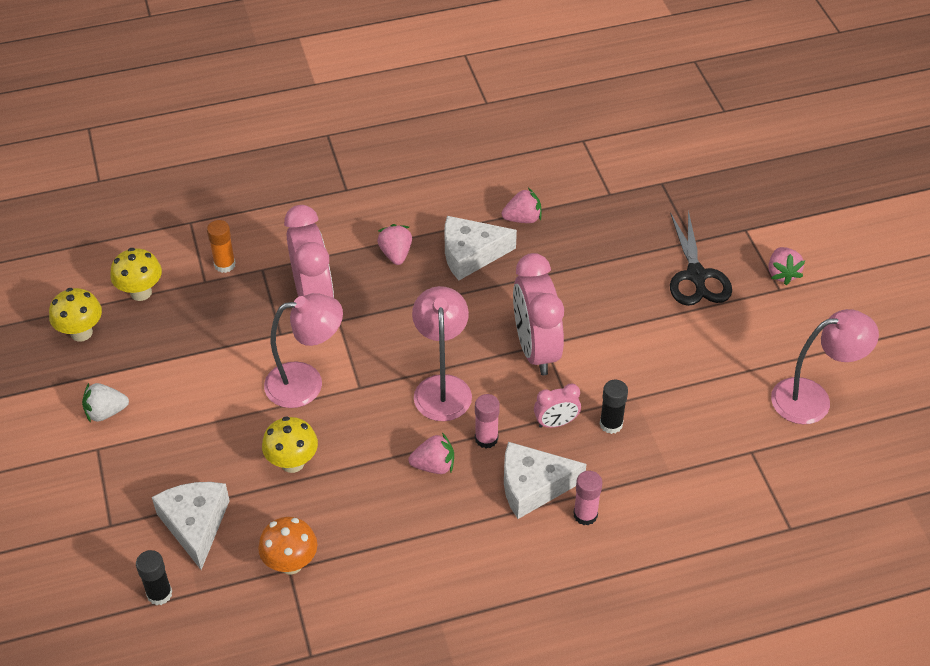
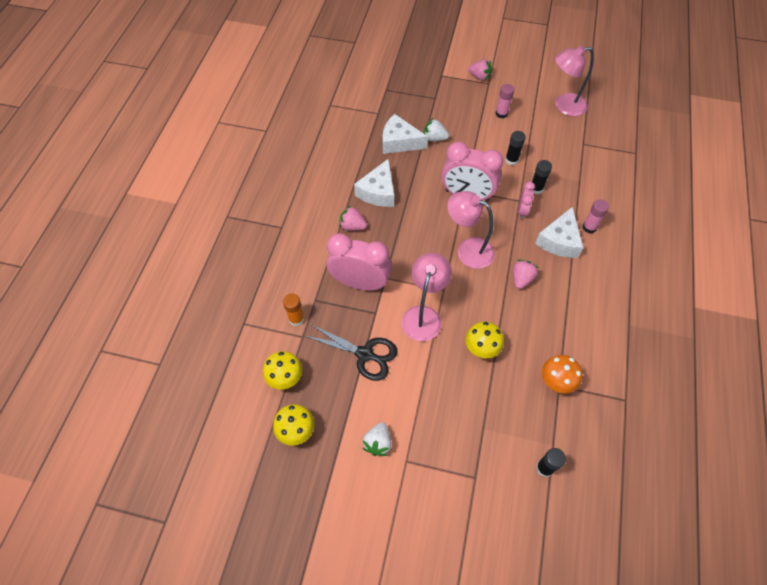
camera: 60 degrees left, 10 degrees up
(195, 524) = (500, 424): white cheese -> white cheese (399, 142)
(486, 438) = (516, 246): pink glue stick -> pink glue stick (501, 114)
(522, 218) = (368, 157): pink strawberry -> none
(613, 272) = (434, 138): none -> white strawberry
(644, 375) = (511, 160): none -> black glue stick
(696, 276) = (459, 108): black scissors -> black scissors (365, 354)
(813, 399) = (564, 106): pink lamp -> pink lamp turned 120 degrees counterclockwise

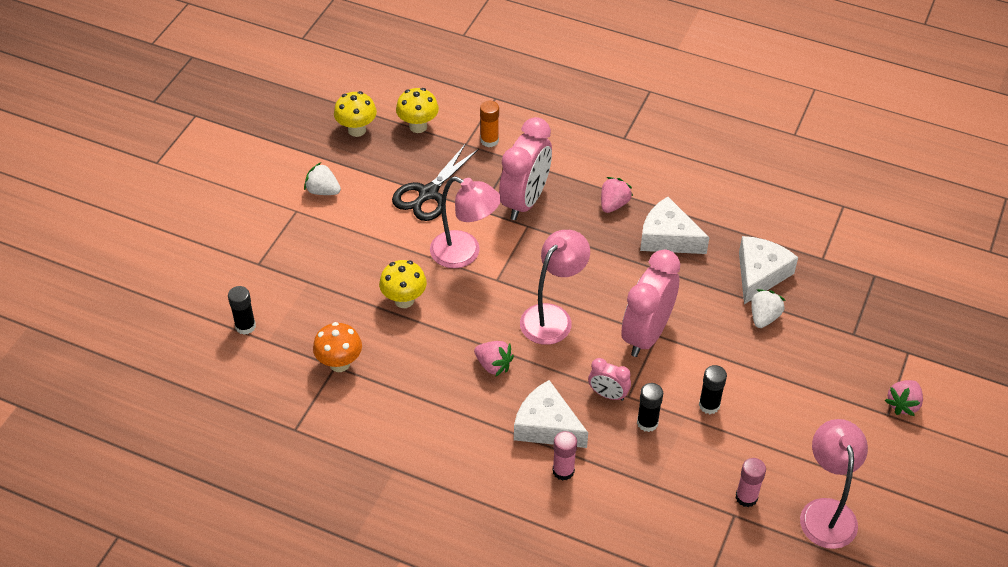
camera: 100 degrees right, 10 degrees down
(501, 114) = (812, 415): pink glue stick -> pink glue stick (746, 497)

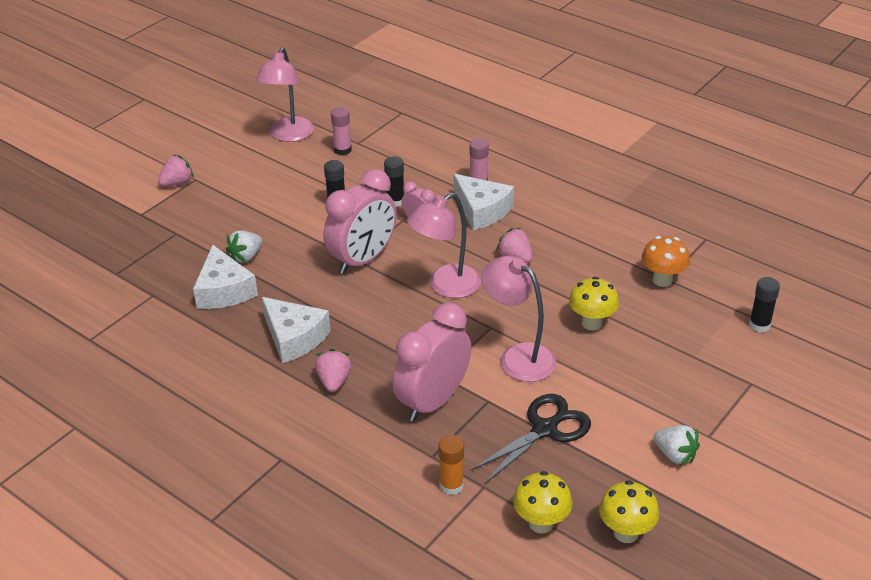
camera: 165 degrees left, 10 degrees down
(613, 204) = (334, 381): pink strawberry -> pink strawberry turned 135 degrees clockwise
(760, 274) = (224, 291): white cheese -> white cheese turned 60 degrees counterclockwise

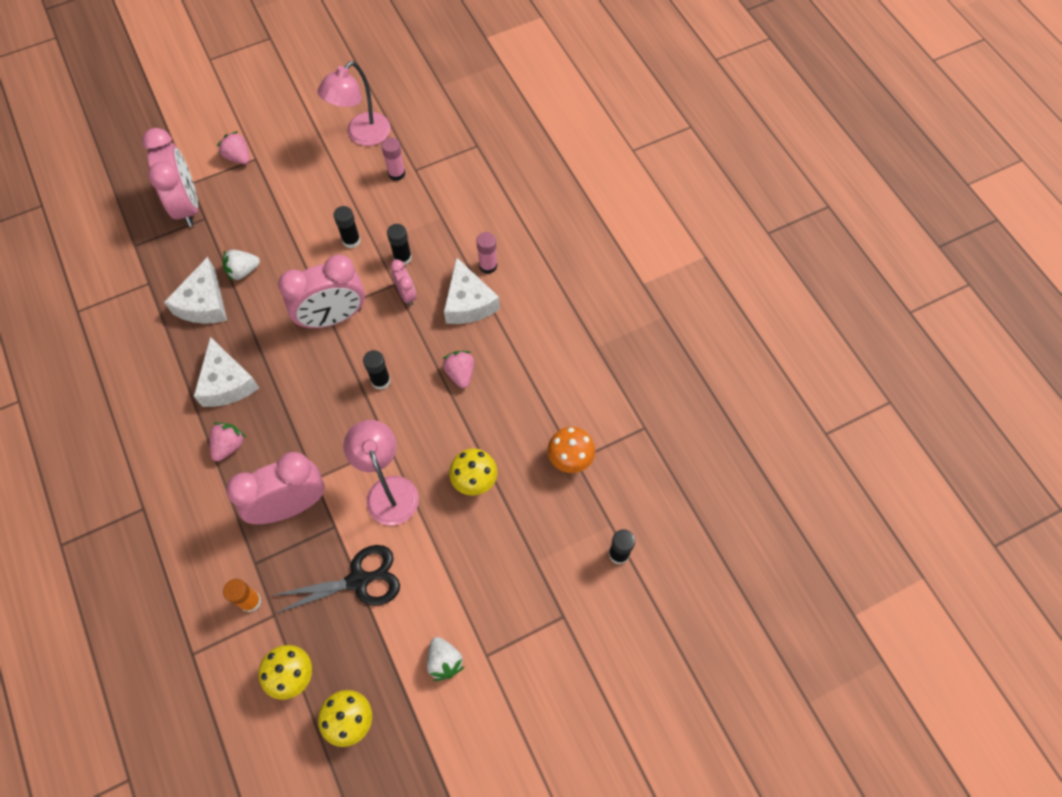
camera: 25 degrees right, 25 degrees up
(151, 229) = (187, 205): none -> pink clock
(177, 183) = (238, 157): pink strawberry -> pink strawberry turned 120 degrees counterclockwise
(445, 286) = (381, 381): pink lamp -> black glue stick

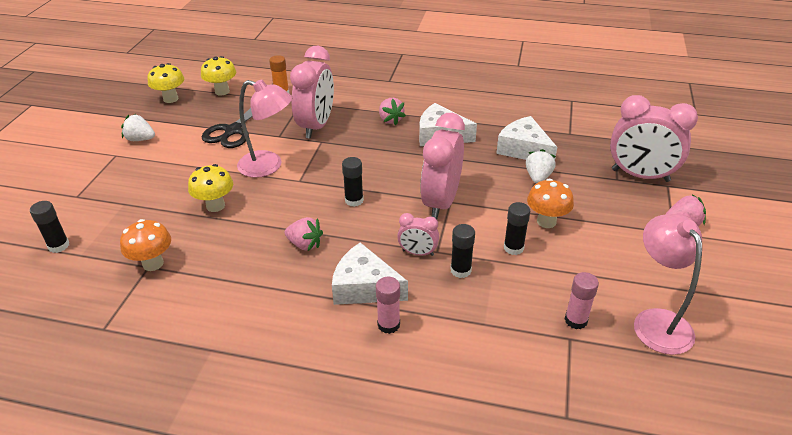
camera: 130 degrees right, 25 degrees down
(302, 236) = (546, 221): none -> orange mushroom

